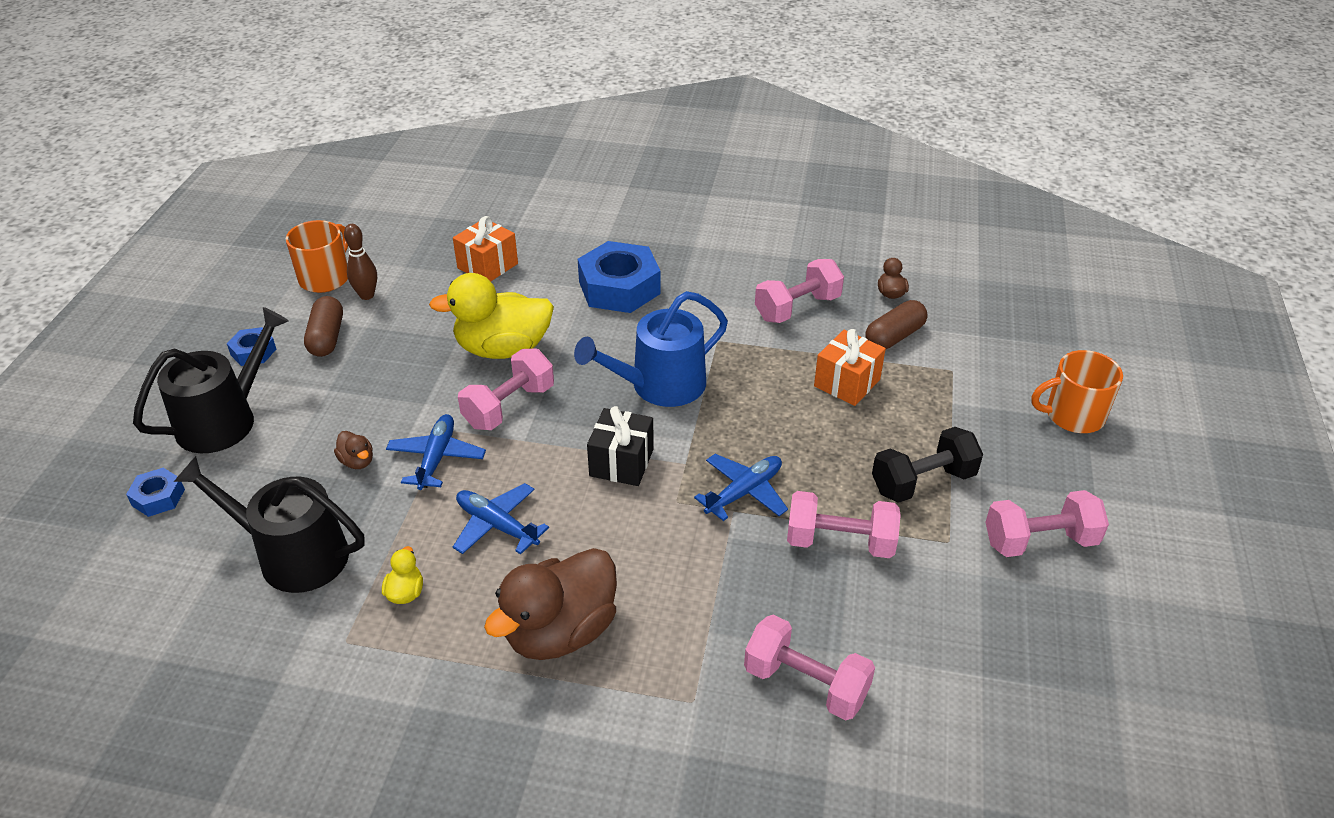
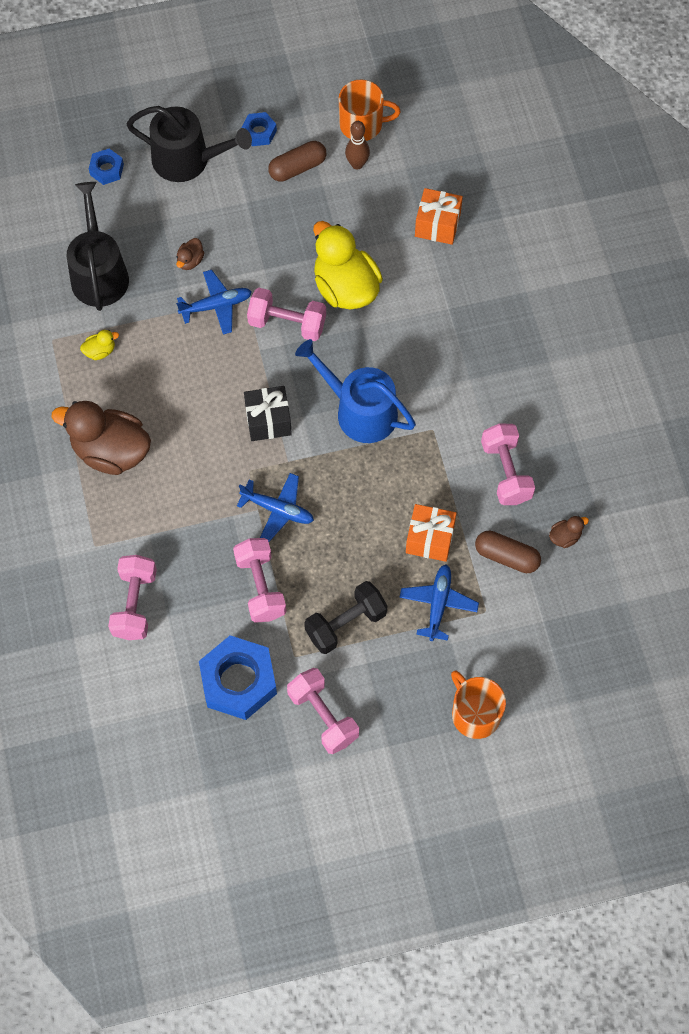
camera: 65 degrees right, 25 degrees up
(497, 525) = (176, 373): blue plane -> blue plane (438, 604)
(619, 287) = (461, 331): blue nut -> blue nut (238, 681)
(797, 308) = (506, 472): pink dumbbell -> pink dumbbell turned 45 degrees clockwise
(922, 482) = (345, 623): black dumbbell -> black dumbbell turned 75 degrees counterclockwise

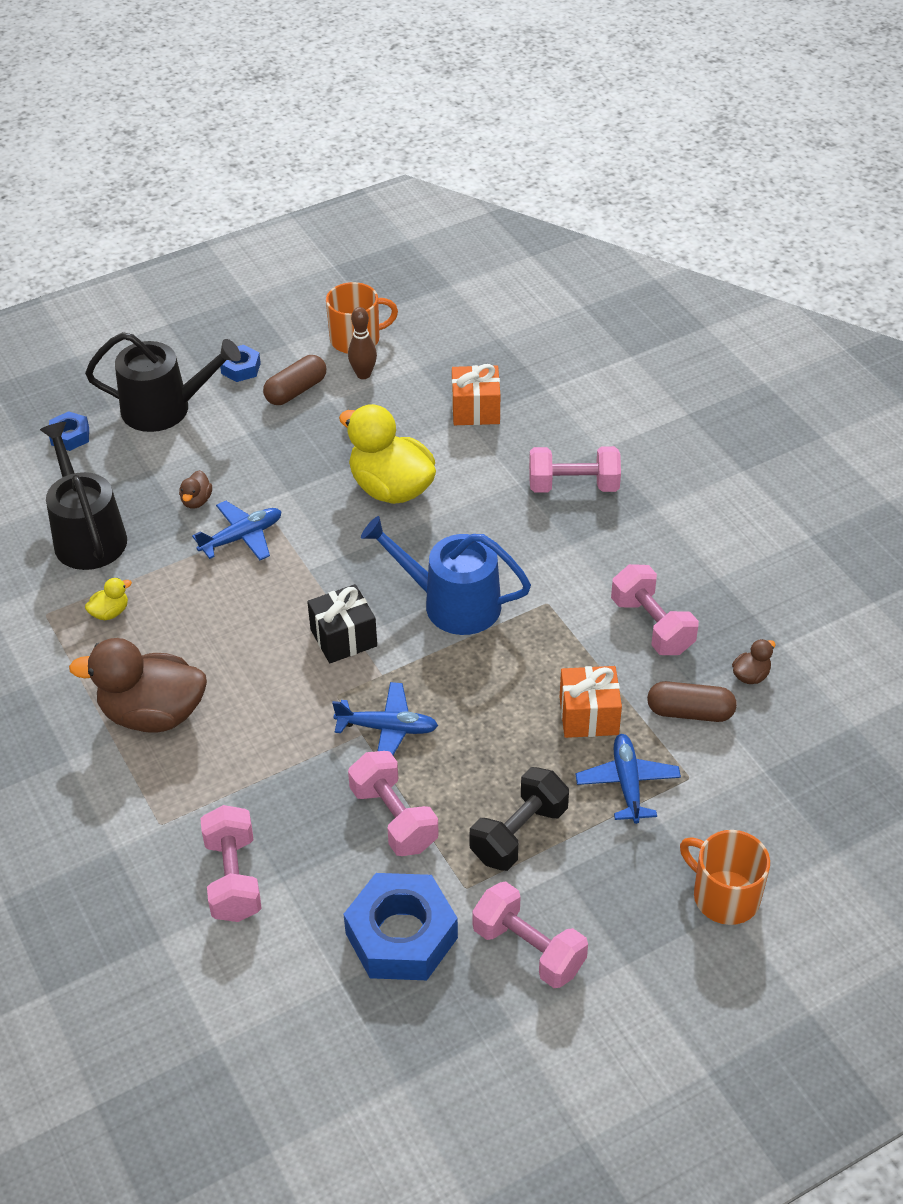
camera: 15 degrees left, 20 degrees down
(287, 323) = (333, 536): pink dumbbell -> pink dumbbell (573, 486)

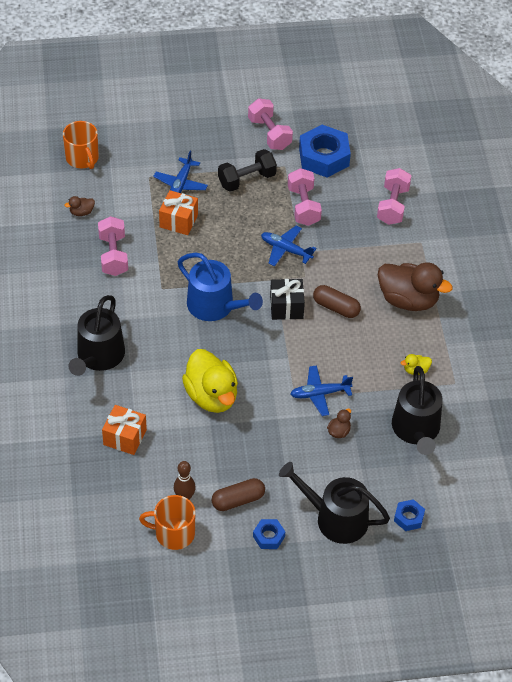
camera: 160 degrees left, 5 degrees up
(573, 486) = (99, 356): pink dumbbell -> black watering can
(690, 712) = (126, 205): brown capsule -> brown capsule (336, 307)
(724, 896) = (169, 125): orange mug -> orange mug (82, 158)

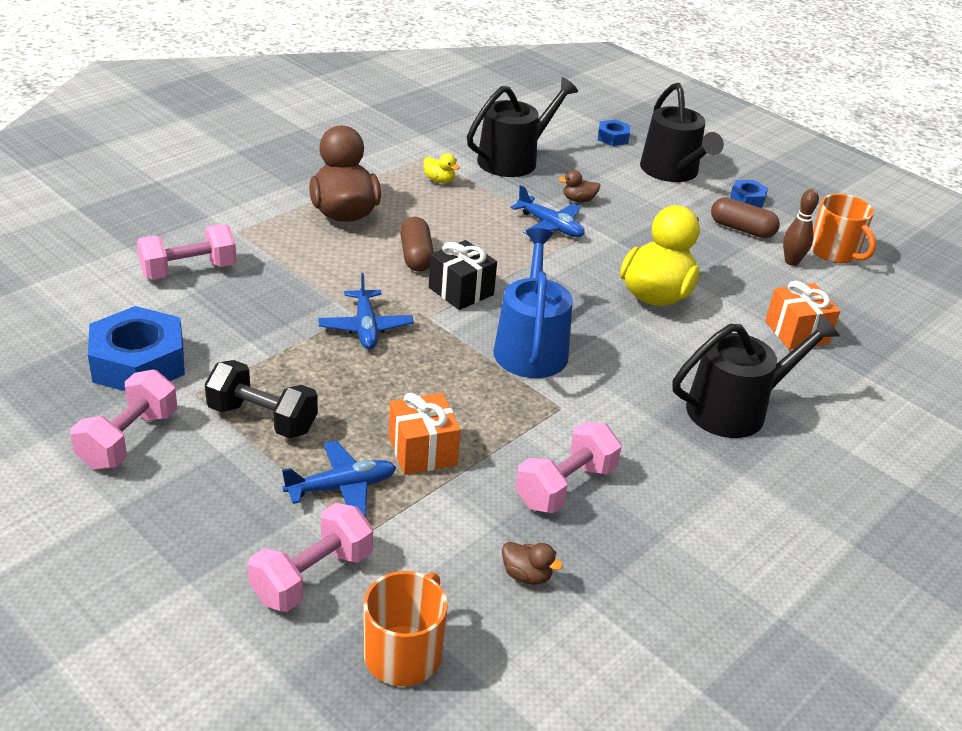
camera: 130 degrees left, 15 degrees down
(303, 206) = (265, 343): pink dumbbell -> pink dumbbell (312, 576)

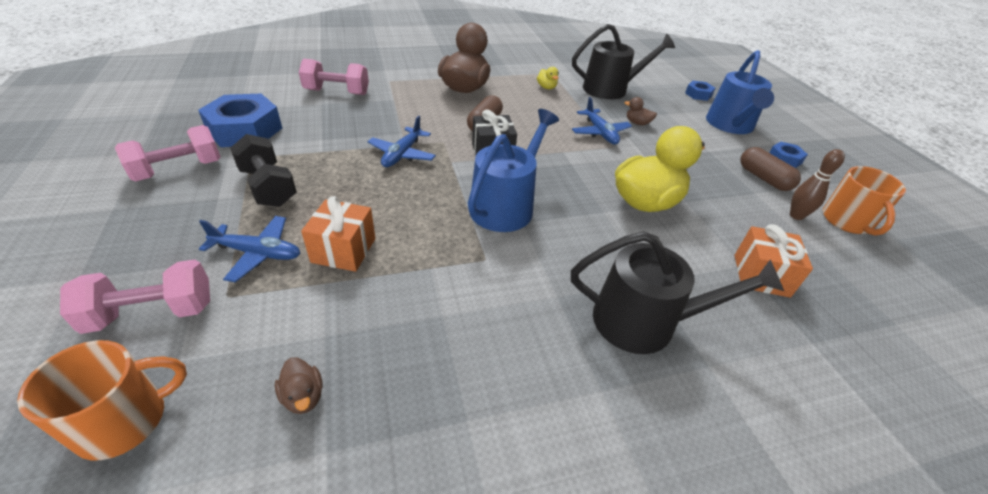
camera: 30 degrees right, 5 degrees up
(565, 486) = (422, 327): pink dumbbell -> none
(672, 171) = (730, 125): black watering can -> blue watering can

